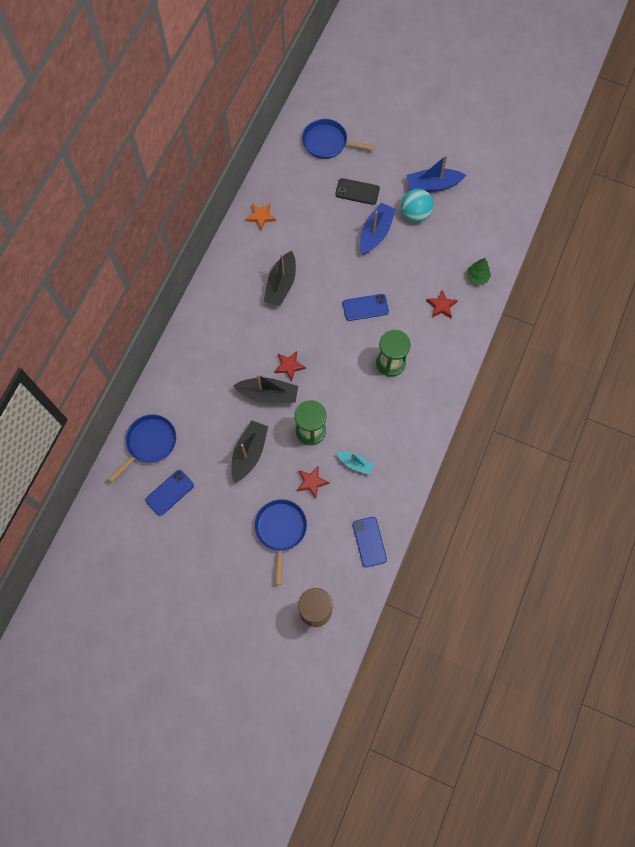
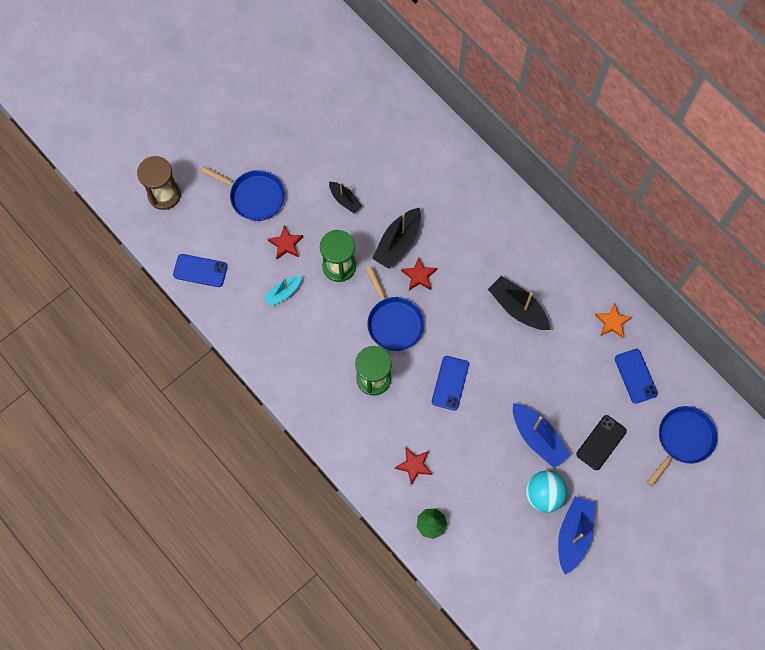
camera: 115 degrees right, 0 degrees up
(149, 443) = (400, 116): blue pan -> blue pan (394, 323)
(169, 492) = (342, 115): blue phone -> blue phone (635, 376)
(249, 453) = (345, 200): black boat -> black boat, size x0.60

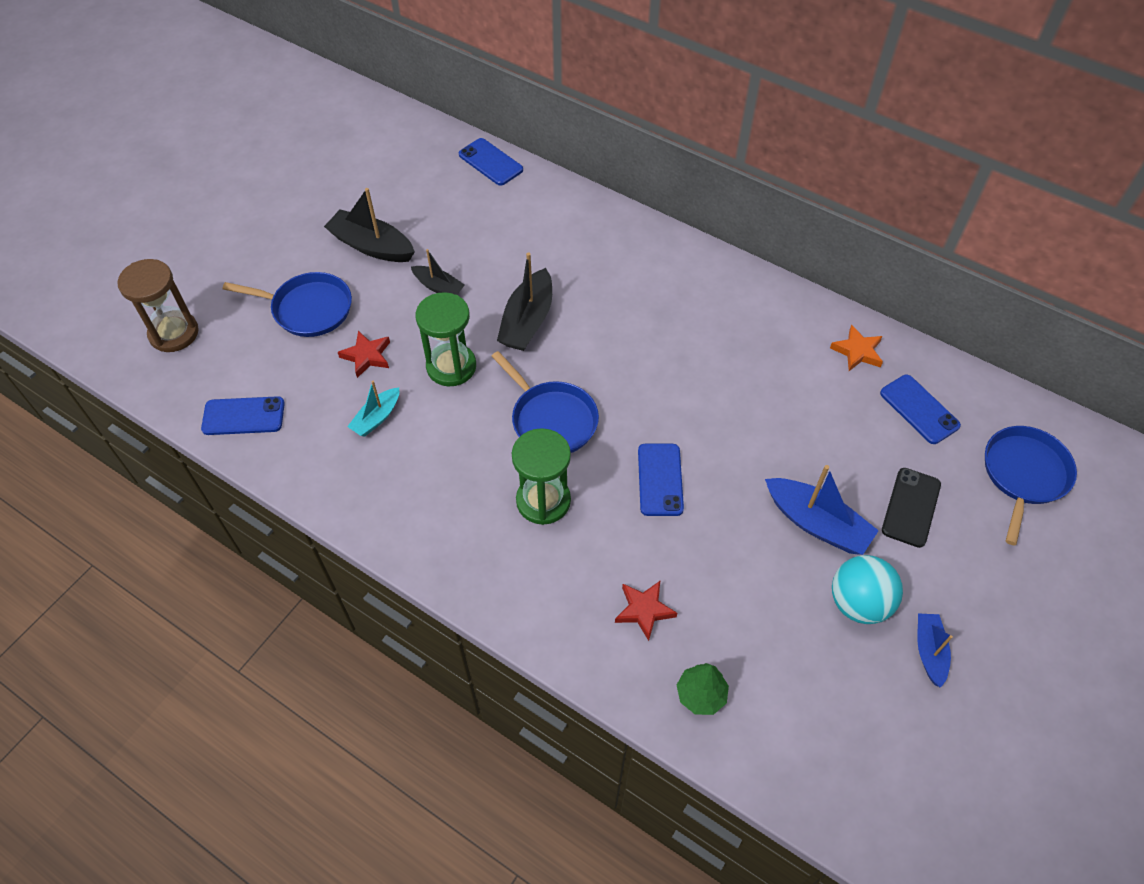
camera: 15 degrees left, 15 degrees down
(406, 98) = (490, 162): none -> blue phone
(419, 276) = (569, 354): red star -> none
(518, 308) = (721, 362): black boat -> black boat (372, 246)
(573, 535) = (929, 651): blue boat -> blue boat, size x0.60

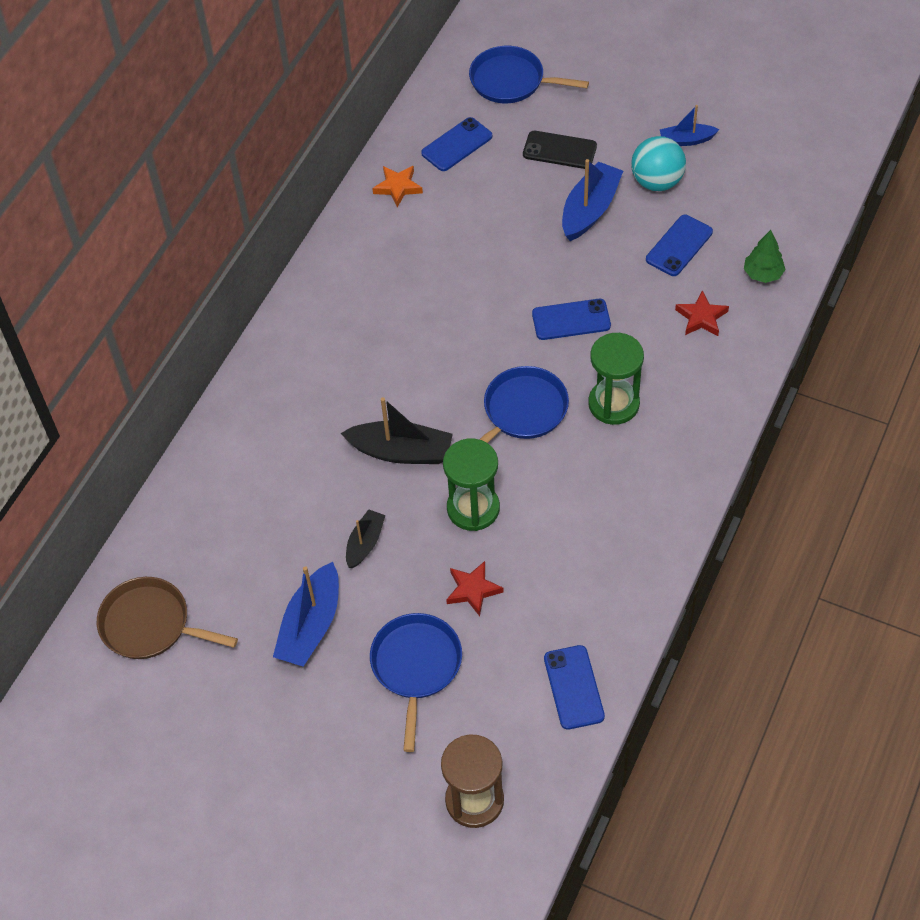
camera: 95 degrees left, 0 degrees up
(372, 246) = (311, 625): black boat -> blue boat
(376, 418) = (550, 561): turquoise boat -> none
(407, 155) = (150, 624): none -> brown pan
(490, 162) = (158, 530): blue phone -> blue phone (679, 246)

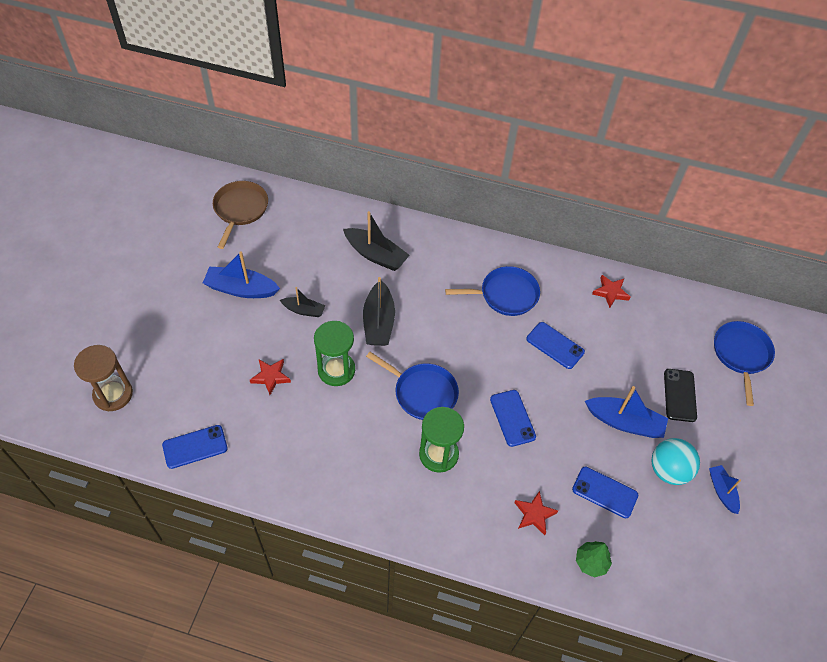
camera: 75 degrees right, 0 degrees up
(281, 445) = (376, 255): none -> black boat
(398, 187) = (610, 292): orange star -> red star
(416, 666) = (211, 350): blue pan -> blue pan (505, 295)
(457, 145) = (663, 325): blue phone -> blue phone (555, 345)

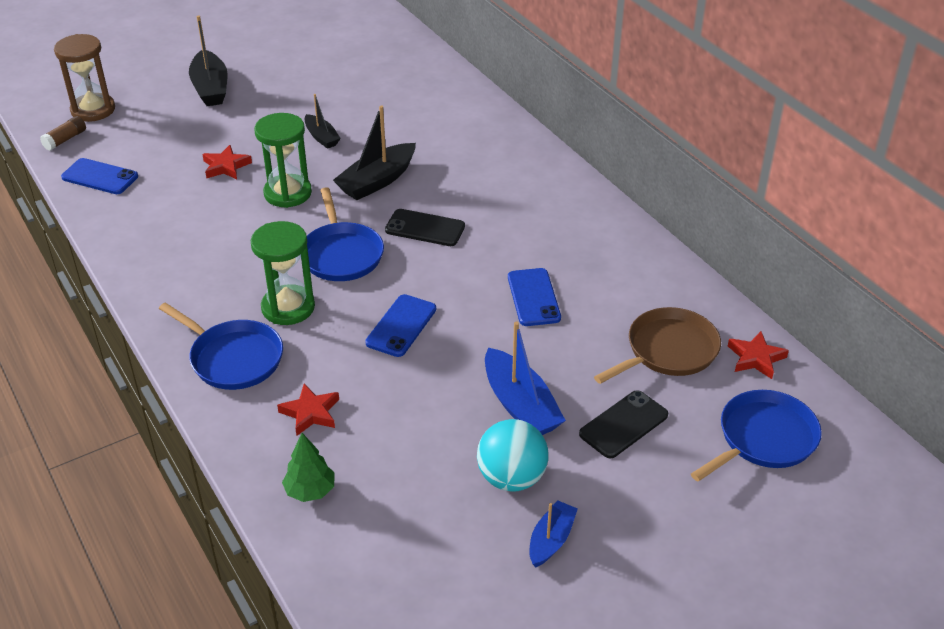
camera: 45 degrees right, 15 degrees down
(127, 434) = (65, 140): none -> brown glue stick
(240, 209) = (369, 43): brown pan -> brown pan (668, 350)
(241, 289) = (290, 96): blue boat -> none
(376, 255) = (447, 132): black boat -> black boat (210, 88)
(446, 338) = (425, 228): none -> black phone
(505, 295) = (538, 229): blue pan -> blue pan (233, 358)
(604, 492) = (410, 446): blue phone -> none
(610, 292) = (666, 291): red star -> red star (756, 358)

